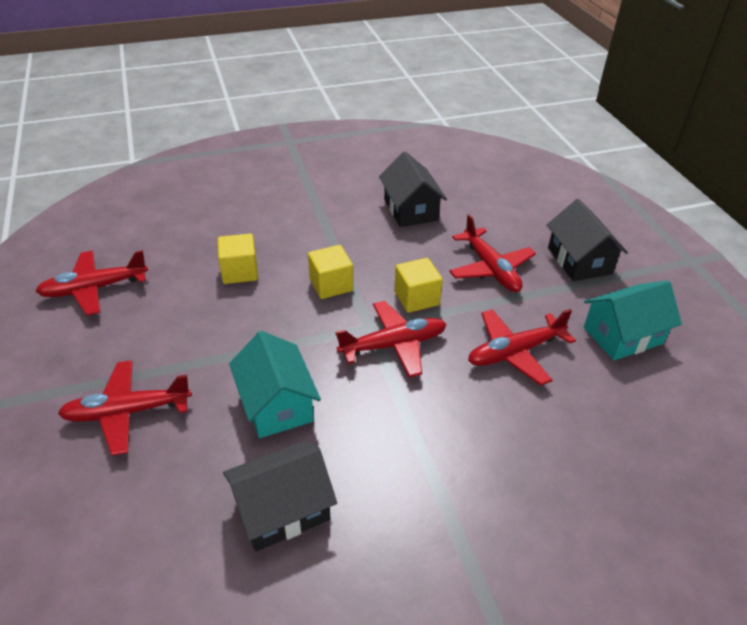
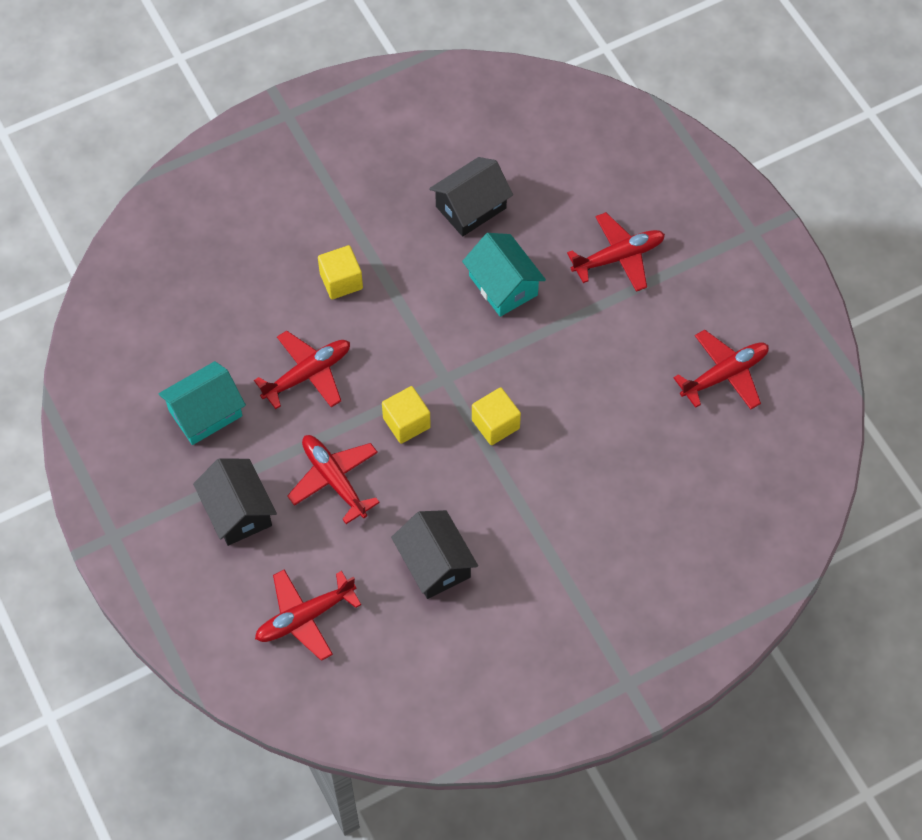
camera: 170 degrees right, 20 degrees up
(240, 272) = (593, 424): yellow cube -> yellow cube (341, 281)
(393, 345) = (418, 362): red plane -> red plane (305, 617)

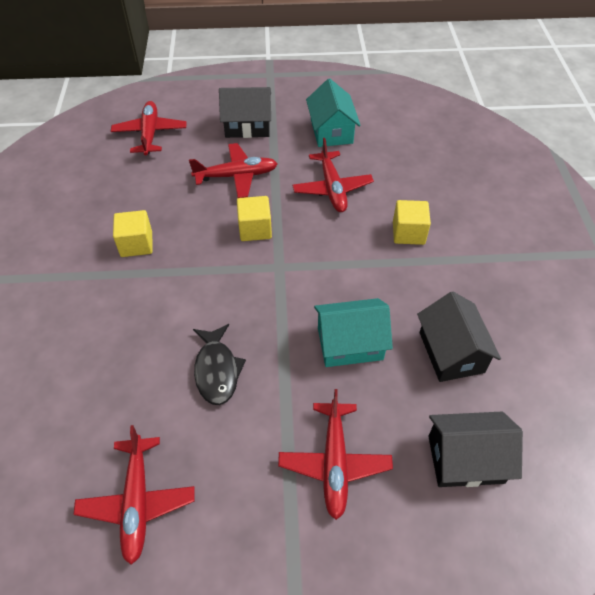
camera: 115 degrees right, 10 degrees down
(434, 563) = (132, 206): black house -> black house (465, 459)
(495, 424) = (216, 283): yellow cube -> yellow cube (136, 244)
(586, 376) = (217, 370): none -> black fish

